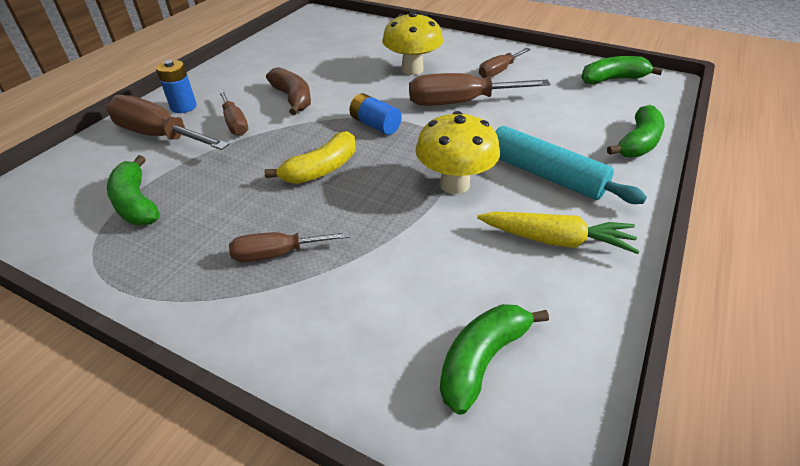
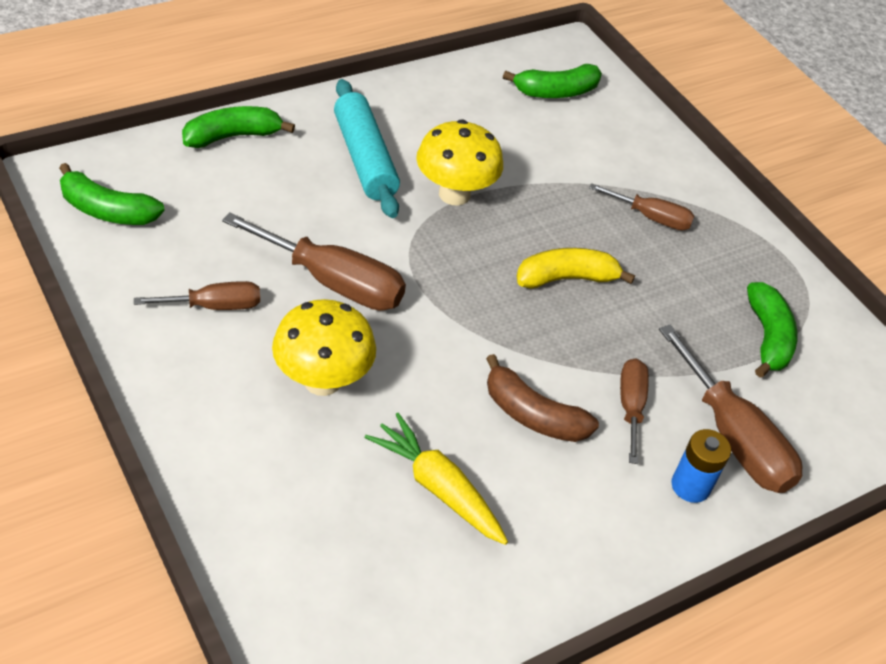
camera: 155 degrees left, 5 degrees up
(293, 98) = (533, 415): brown banana -> brown banana turned 60 degrees counterclockwise
(375, 125) = (464, 306): blue battery -> none
(556, 240) = (428, 115): yellow carrot -> yellow carrot (437, 487)

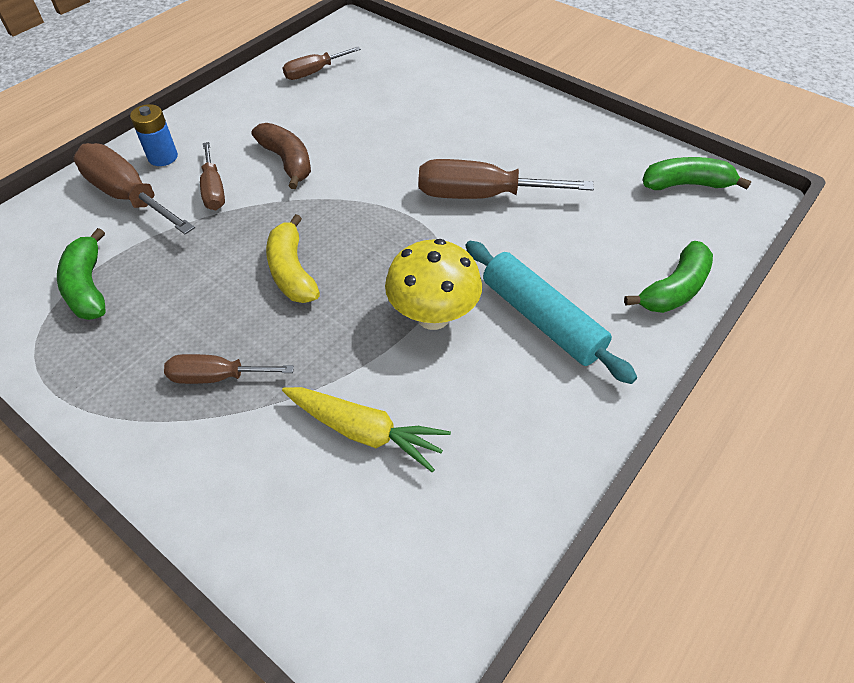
camera: 165 degrees right, 5 degrees up
(214, 306) = (546, 151): brown screwdriver -> brown screwdriver (314, 72)
(322, 381) = (440, 134): yellow mushroom -> none
(437, 487) = (335, 107): yellow carrot -> yellow carrot (365, 432)
(533, 415) = (287, 161): brown banana -> brown banana turned 45 degrees clockwise
(556, 92) = (385, 541): green banana -> none
(566, 278) = (292, 271): yellow banana -> yellow banana turned 105 degrees clockwise

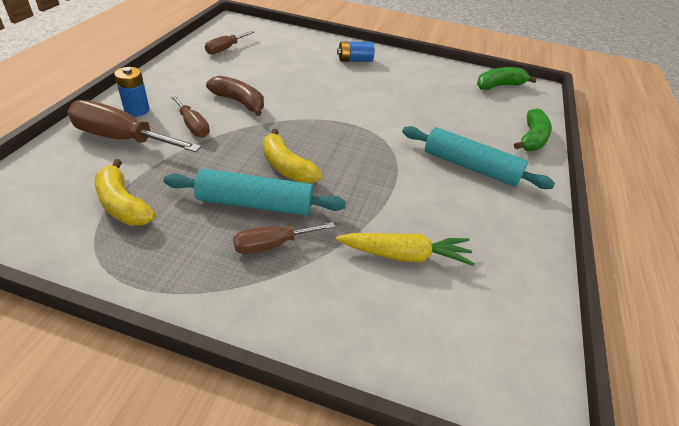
camera: 25 degrees left, 10 degrees down
(88, 287) = (123, 204): green banana -> yellow banana
(227, 316) = (255, 204): none -> turquoise rolling pin
(433, 316) = (402, 177): yellow mushroom -> none
(481, 196) = (386, 106): brown screwdriver -> none
(482, 110) = (354, 60): none -> blue battery

